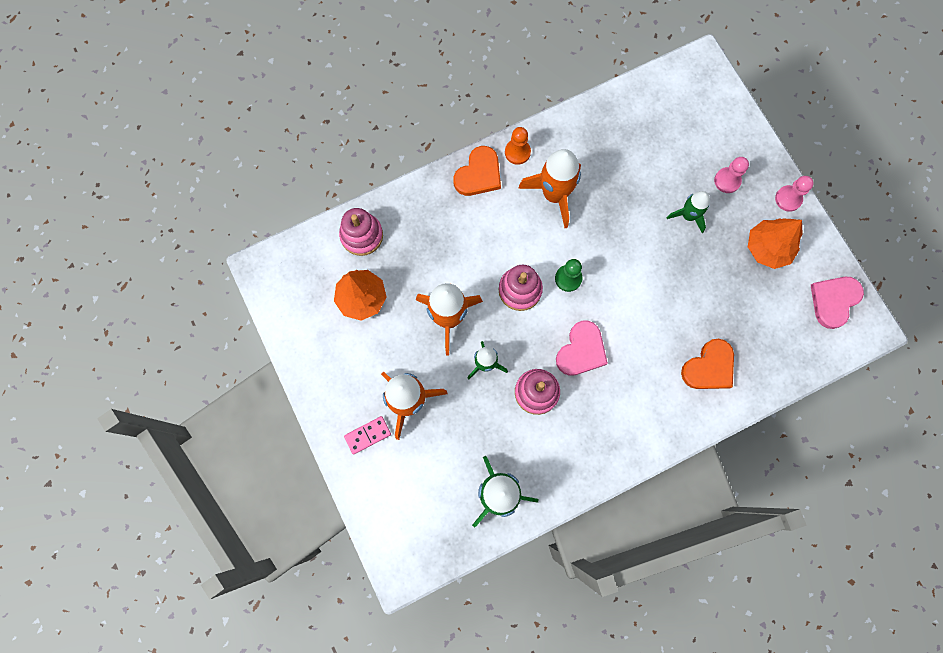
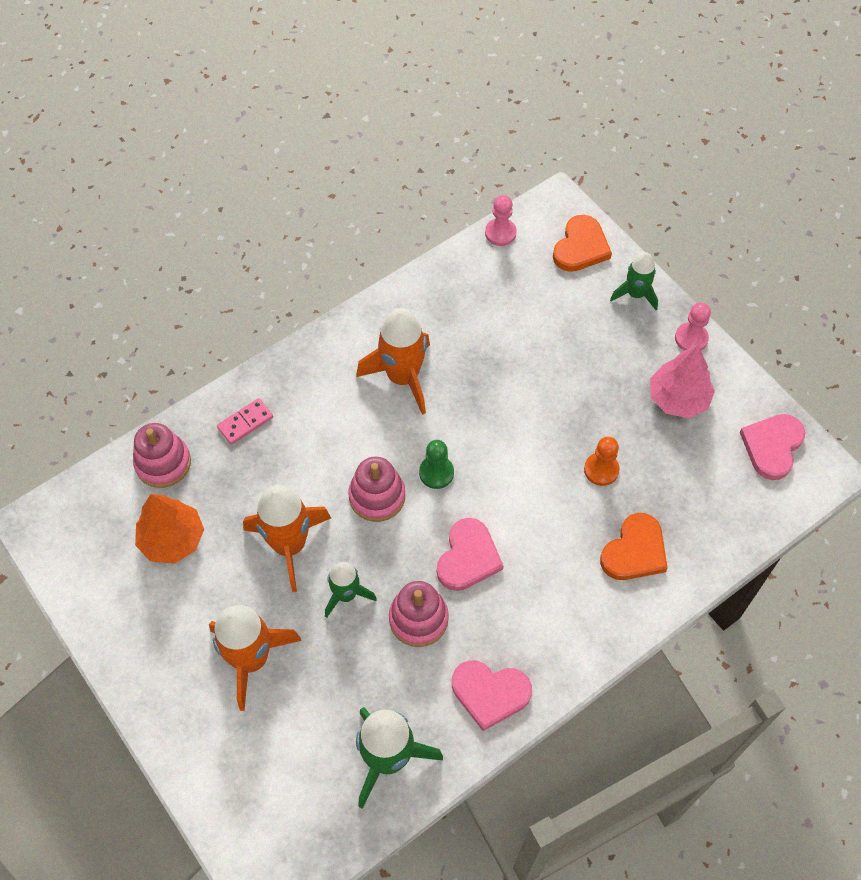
camera: 10 degrees left, 15 degrees down
(368, 435) = (201, 712): pink domino -> pink domino (245, 422)
(479, 174) = (304, 368): orange heart -> orange heart (581, 247)
(517, 152) = (349, 335): orange pawn -> orange pawn (601, 470)
(580, 458) = (490, 693): none -> pink heart
(688, 216) = (573, 376): green rocket -> green rocket (635, 294)
(727, 181) = (613, 329): pink pawn -> pink pawn (500, 233)
(767, 248) = (678, 398): orange tree -> pink tree

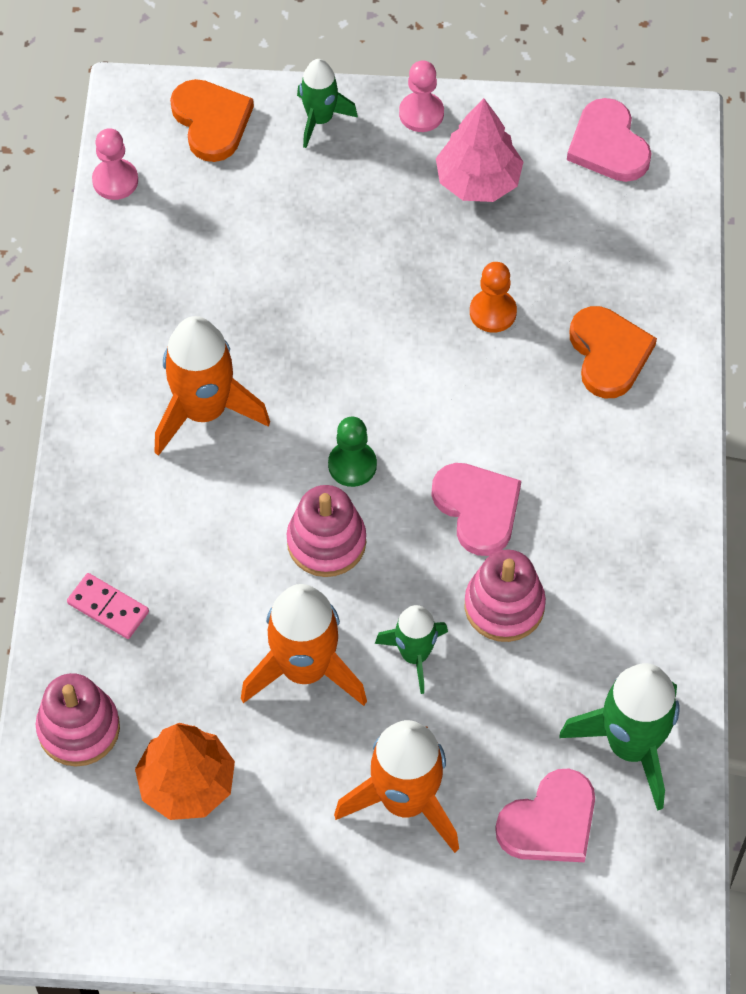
camera: 50 degrees left, 0 degrees up
(245, 422) = (108, 607): pink domino -> pink domino turned 60 degrees counterclockwise
(490, 693) = (643, 600): pink heart -> pink heart (550, 822)

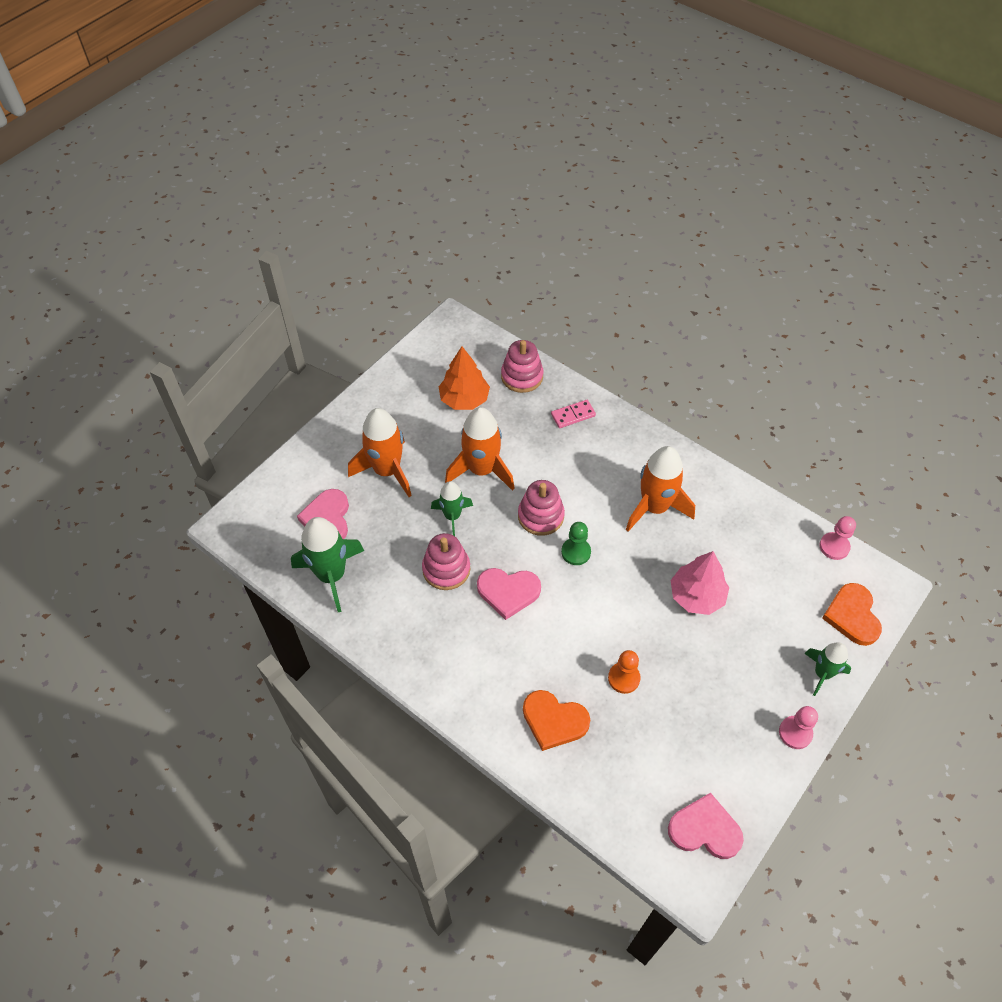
camera: 125 degrees right, 5 degrees down
(211, 121) = (852, 616): orange heart -> orange heart turned 75 degrees clockwise
(478, 180) = (723, 732): pink tree -> pink tree (697, 596)

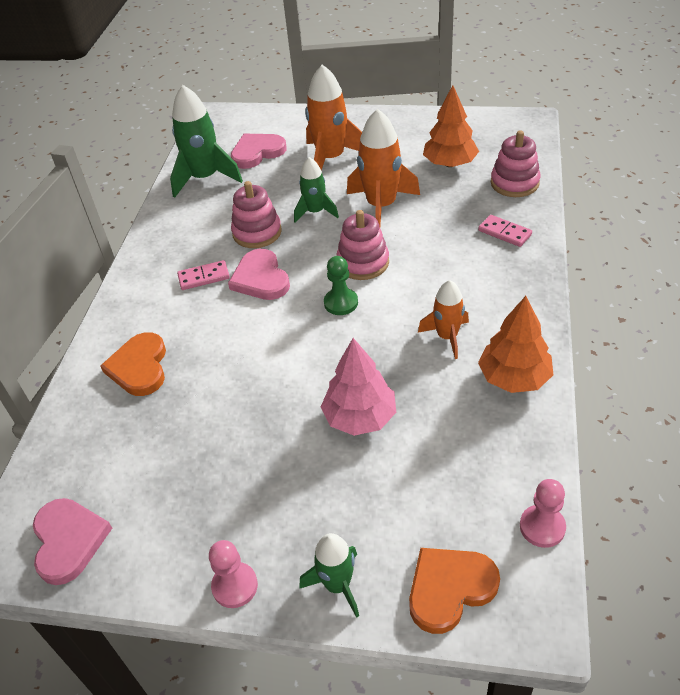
camera: 65 degrees right, 10 degrees down
(475, 632) = (204, 277): none -> pink domino
(624, 678) = (216, 398): orange pawn -> none
(654, 507) = (447, 337): orange rocket -> orange rocket, size x0.60
(714, 493) = (514, 377): none -> orange tree

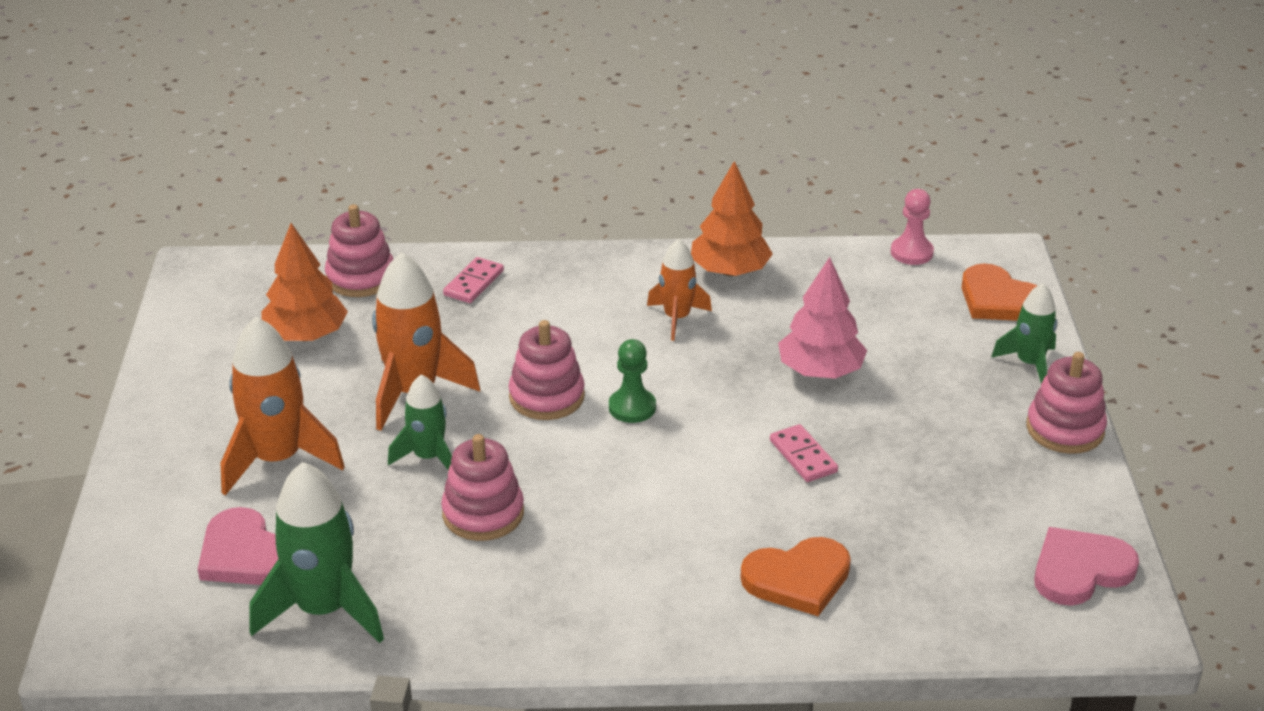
camera: 105 degrees left, 10 degrees down
(204, 277) = (597, 553): pink domino -> pink domino (803, 456)
(235, 586) = (1065, 429): pink pawn -> pink stacking toy
(261, 278) = (593, 491): pink heart -> none

